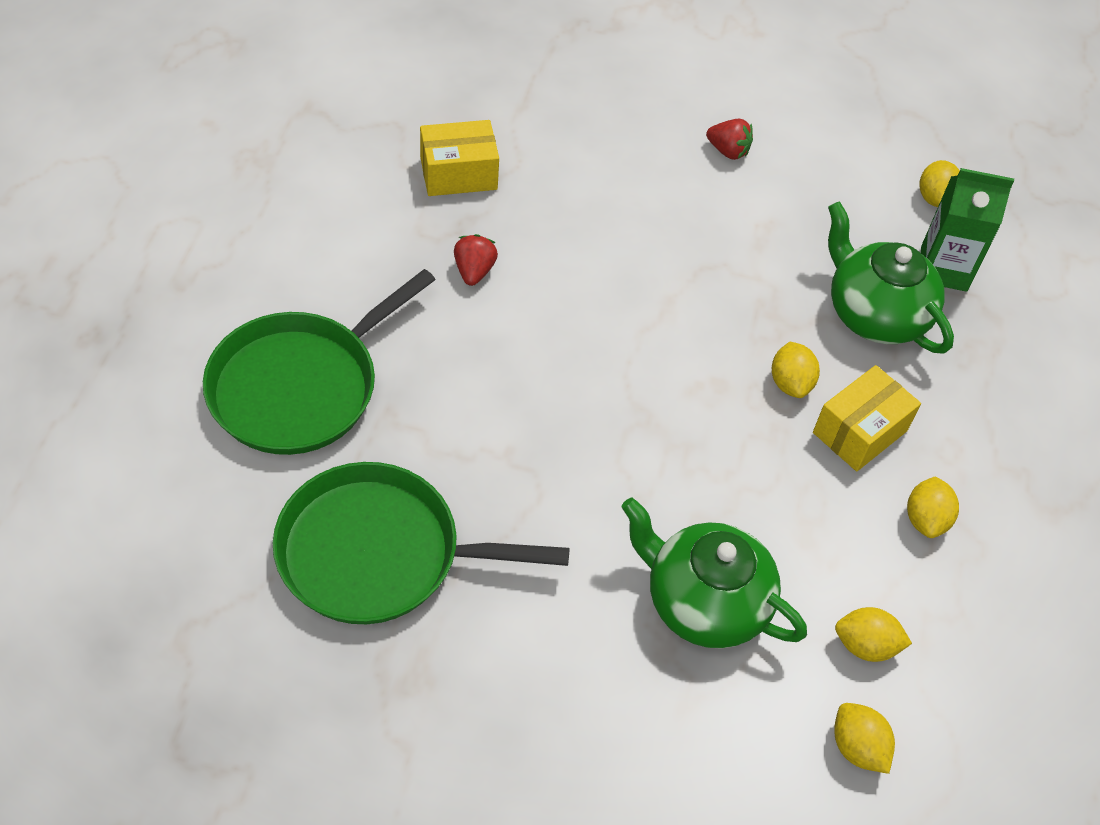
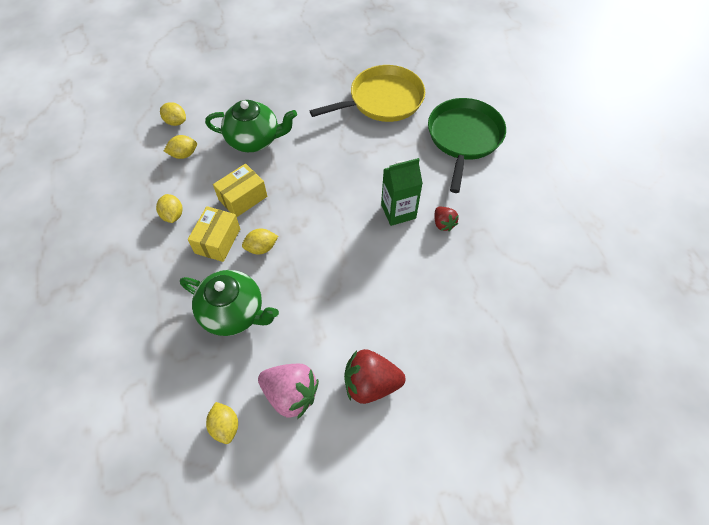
camera: 155 degrees right, 5 degrees up
(378, 553) = (382, 100): green pan -> yellow pan
(458, 173) = (497, 274): yellow box -> yellow box (243, 198)
(728, 151) = (370, 384): red strawberry -> red strawberry, size x1.81
(790, 383) = (261, 248): yellow lemon -> yellow lemon turned 75 degrees counterclockwise
(836, 189) = (291, 394): none -> pink strawberry
(943, 269) = (203, 369): green carton -> green carton (398, 211)

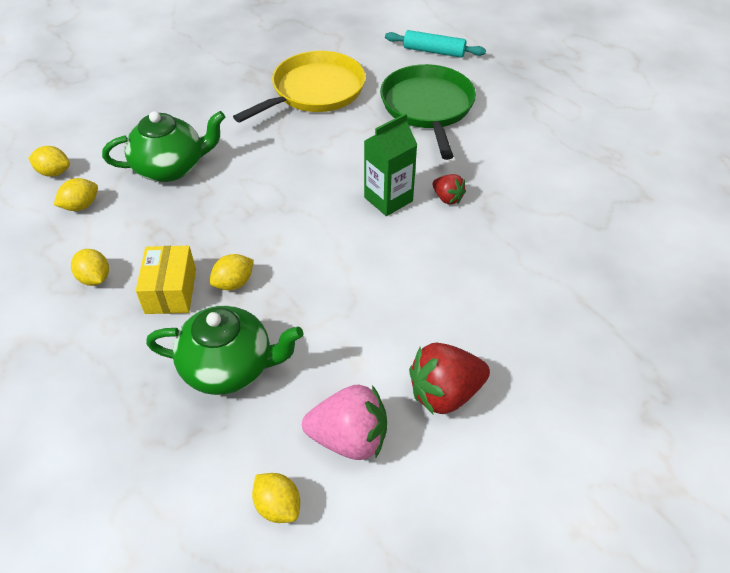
camera: 20 degrees left, 10 degrees down
(243, 198) = (184, 234): yellow box -> none
(492, 86) = (434, 51): none -> turquoise rolling pin

